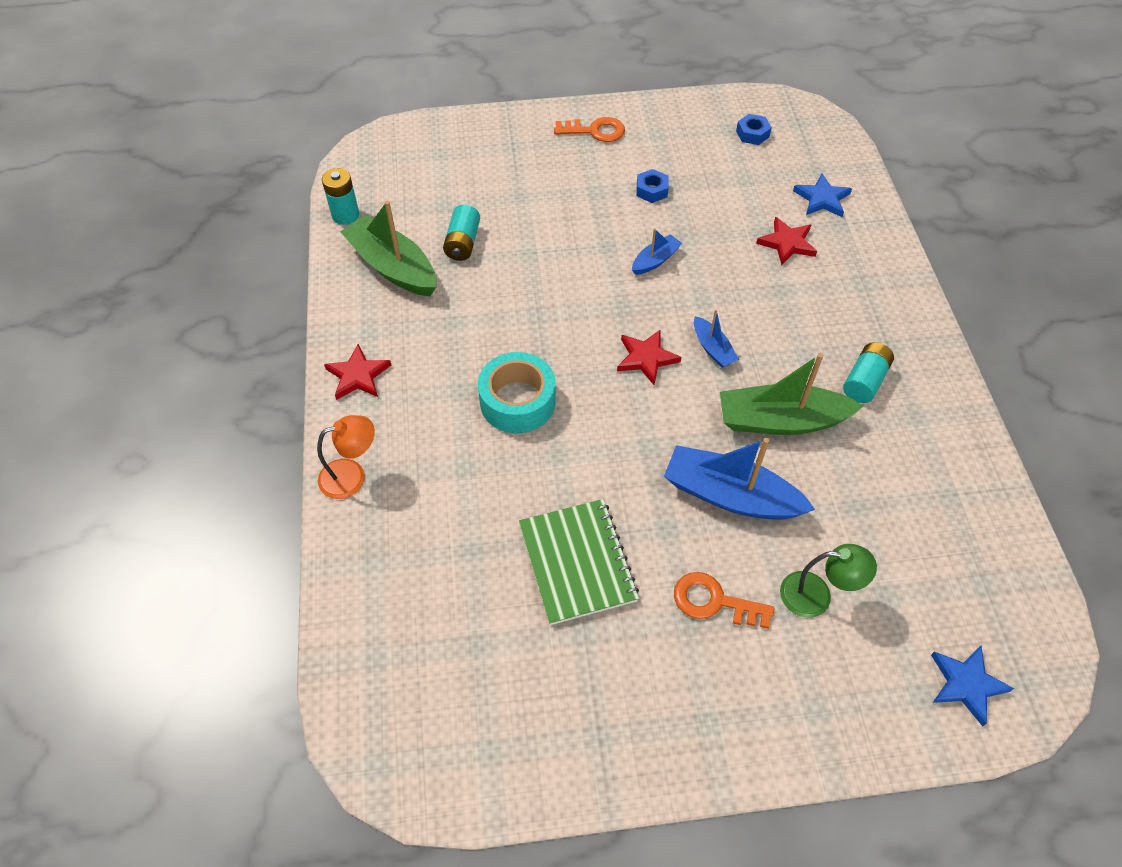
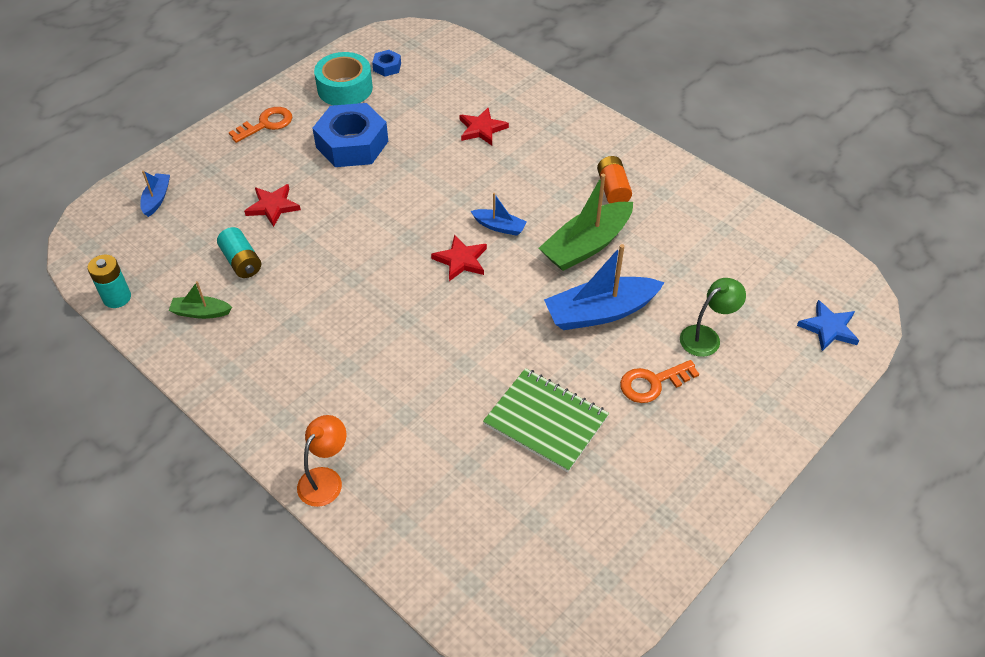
camera: 40 degrees left, 5 degrees down
(358, 375) = (255, 407): red star -> red star (273, 206)
(393, 267) = (201, 312): green boat -> green boat, size x0.51
(517, 401) = (399, 346): turquoise tape -> turquoise tape (345, 88)
(651, 190) = (352, 144): blue nut -> blue nut, size x2.26
(655, 260) = (402, 191): blue boat -> blue boat (157, 199)
(822, 199) = (477, 87): blue star -> none
(864, 381) = (613, 189): turquoise battery -> orange battery

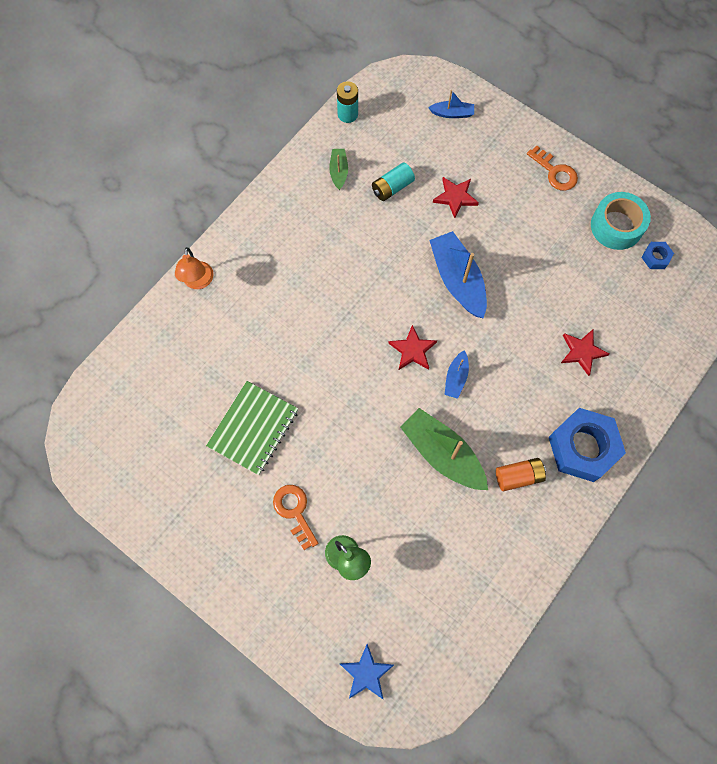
camera: 85 degrees right, 20 degrees up
(325, 479) = (198, 282): orange lamp -> orange lamp turned 60 degrees clockwise
(352, 144) = (541, 244): blue nut -> blue nut (583, 447)
(600, 312) = (366, 467): blue boat -> blue boat (457, 280)

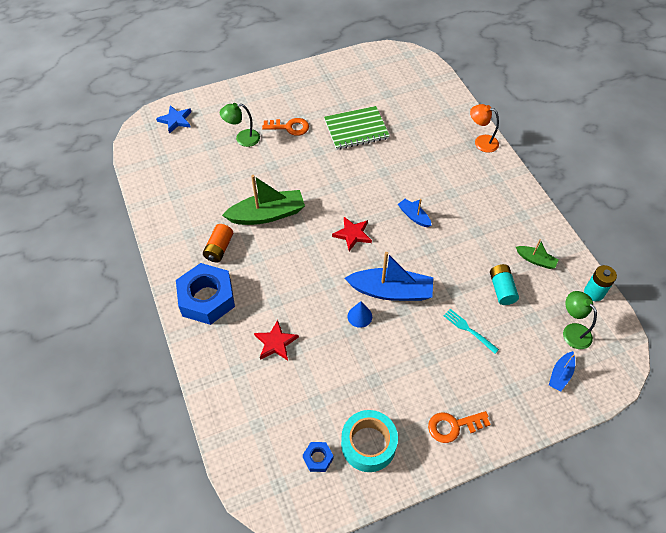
camera: 120 degrees right, 15 degrees down
(253, 428) = (356, 129): green notebook -> green notebook turned 75 degrees counterclockwise
(401, 118) = (572, 331): none -> green lamp
(455, 197) = (468, 330): red star -> turquoise fork
(456, 378) = (314, 249): blue boat -> blue boat (414, 216)
(503, 293) = (359, 316): none -> blue cone

